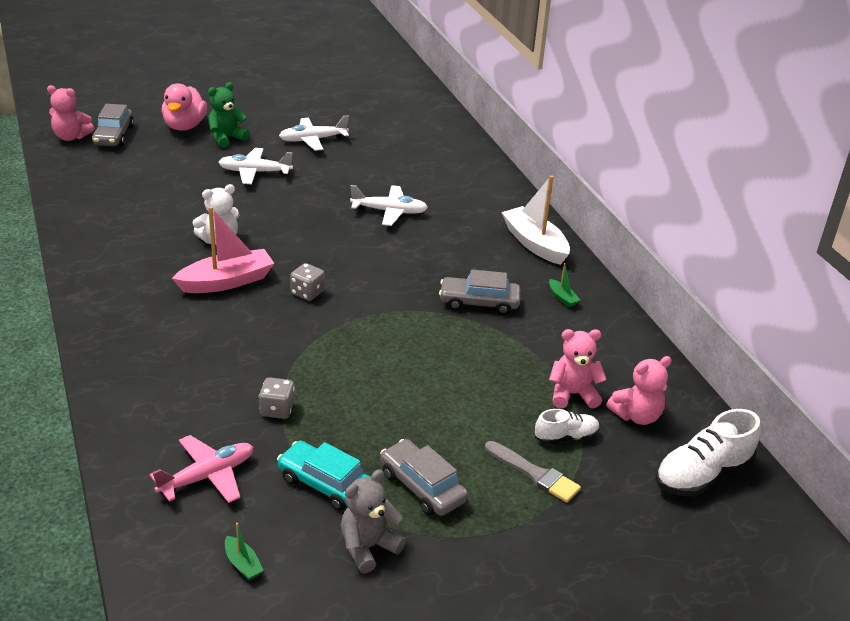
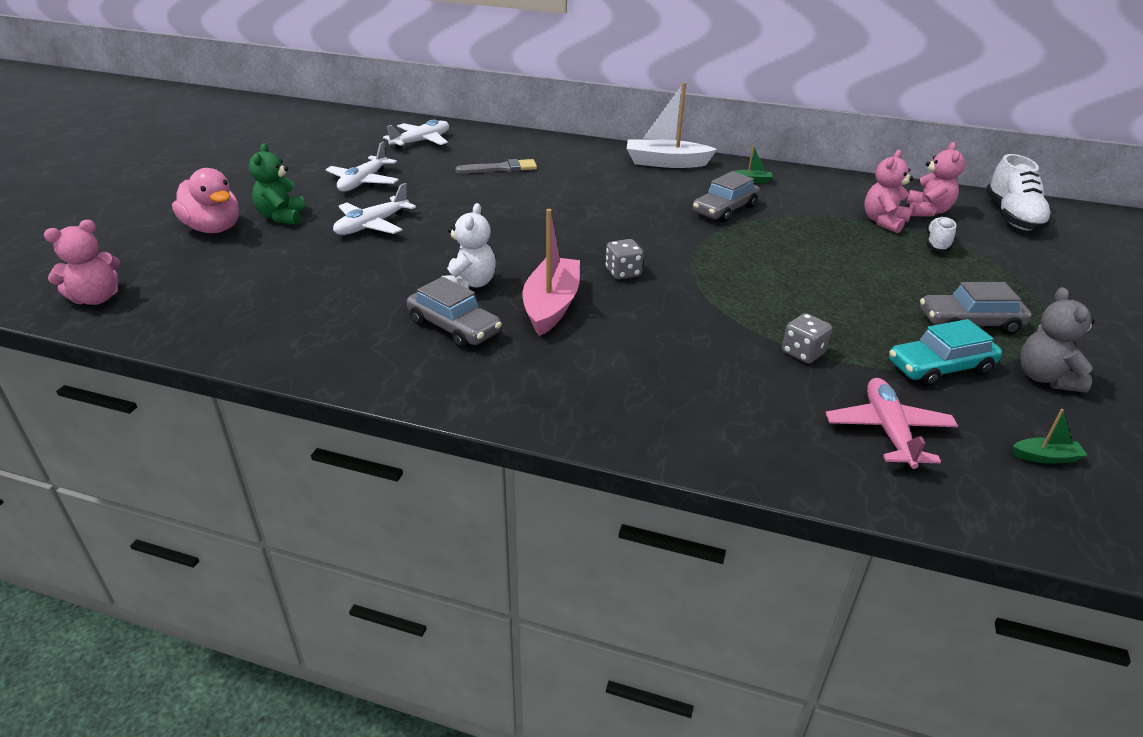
camera: 50 degrees left, 0 degrees up
(114, 135) = (150, 272): grey car -> grey car (454, 327)
(389, 212) = (539, 194): white plane -> white plane (421, 141)
(535, 474) = (978, 271): grey brush -> grey brush (501, 168)

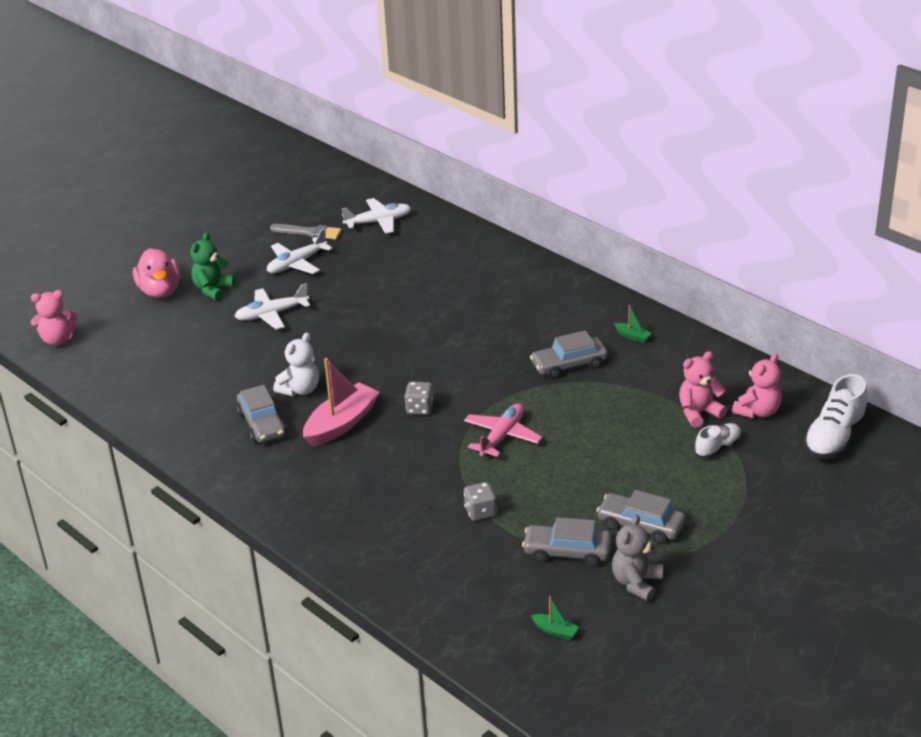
camera: 30 degrees right, 0 degrees up
(501, 168) = (420, 271): grey brush -> grey brush (309, 232)
(666, 163) = (574, 296): white boat -> none
(888, 431) = (472, 582): pink plane -> pink plane (502, 436)
(940, 367) = (567, 552): turquoise car -> grey car

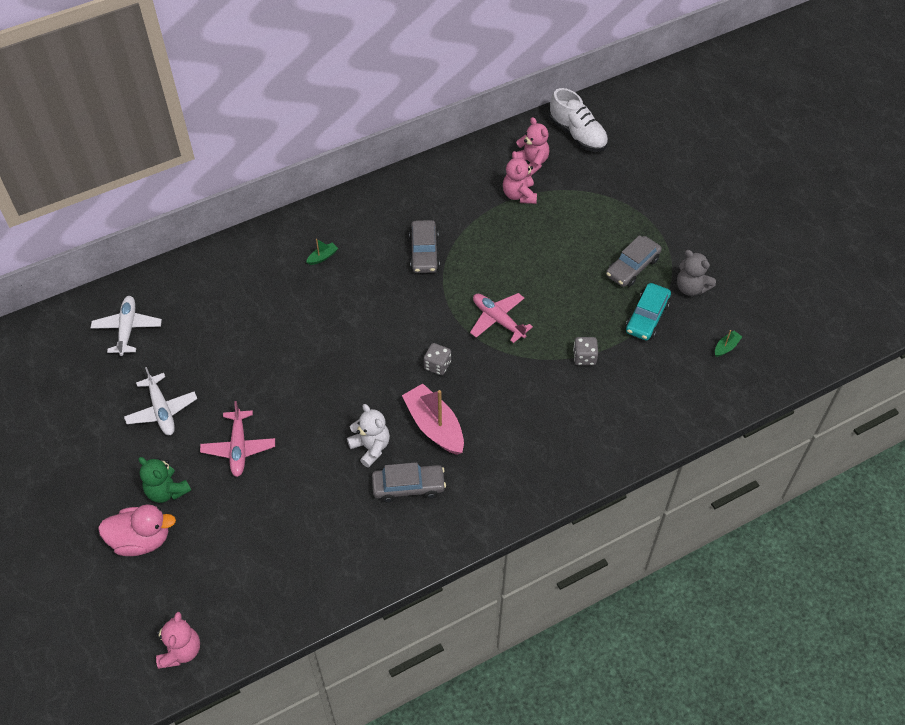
camera: 75 degrees left, 20 degrees up
(271, 314) = (238, 448): white plane -> pink plane
(309, 232) = (111, 389): grey brush -> none
(567, 552) = (647, 317): grey car -> turquoise car
(632, 336) = (405, 202): green boat -> green boat (322, 257)
(717, 448) = (563, 198): white shoe -> none

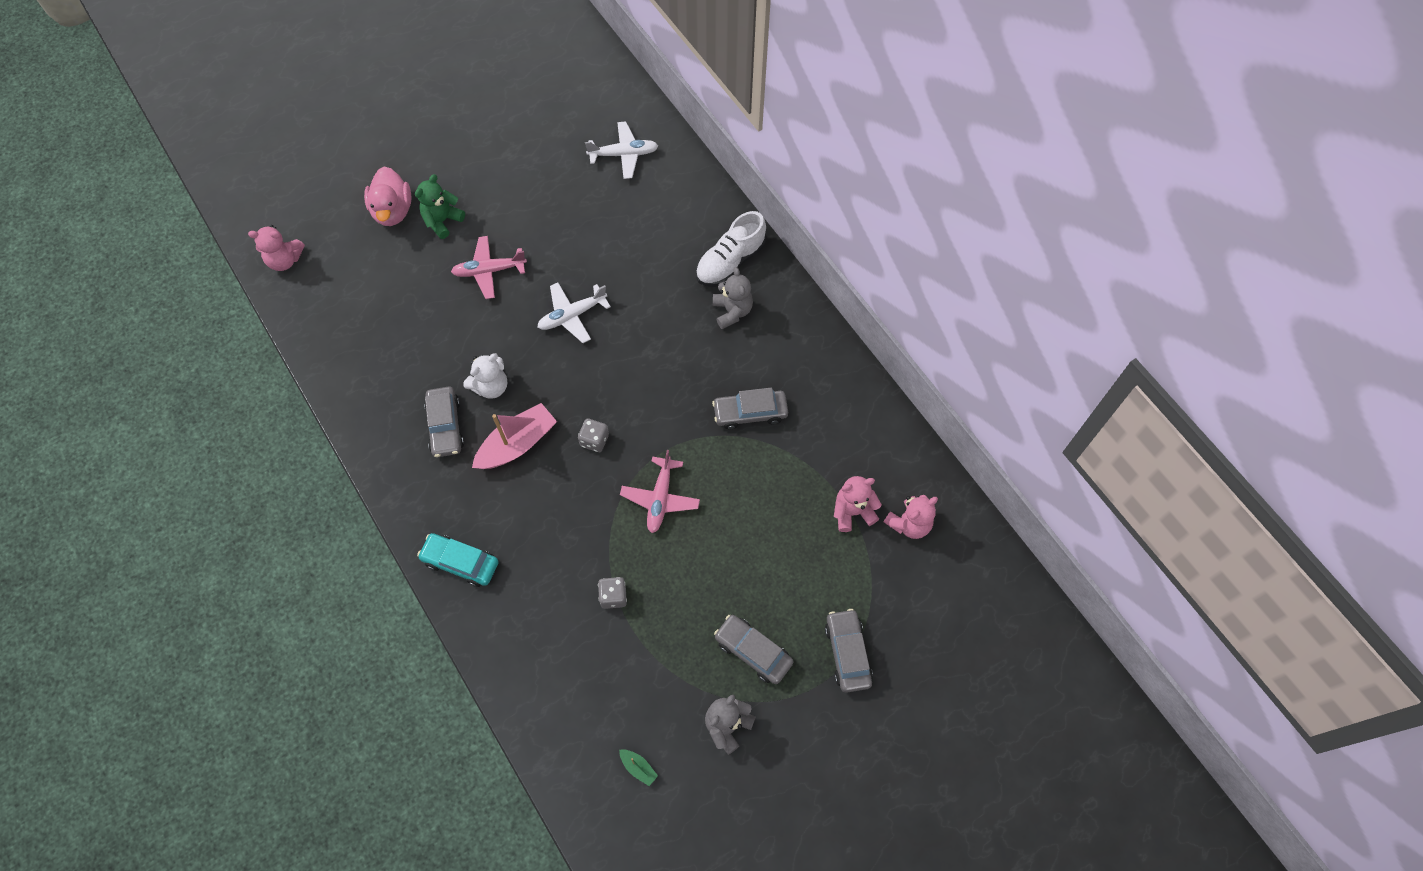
camera: 85 degrees right, 10 degrees up
(162, 410) = (530, 200): white plane -> white plane (572, 315)
(322, 257) = (732, 311): green boat -> grey teddy bear
(498, 320) = (660, 498): pink plane -> pink plane turned 150 degrees clockwise
(577, 134) = (970, 579): white shoe -> white shoe (730, 261)
(634, 210) = (847, 653): none -> grey car
(647, 317) = (677, 669): turquoise car -> turquoise car (460, 562)

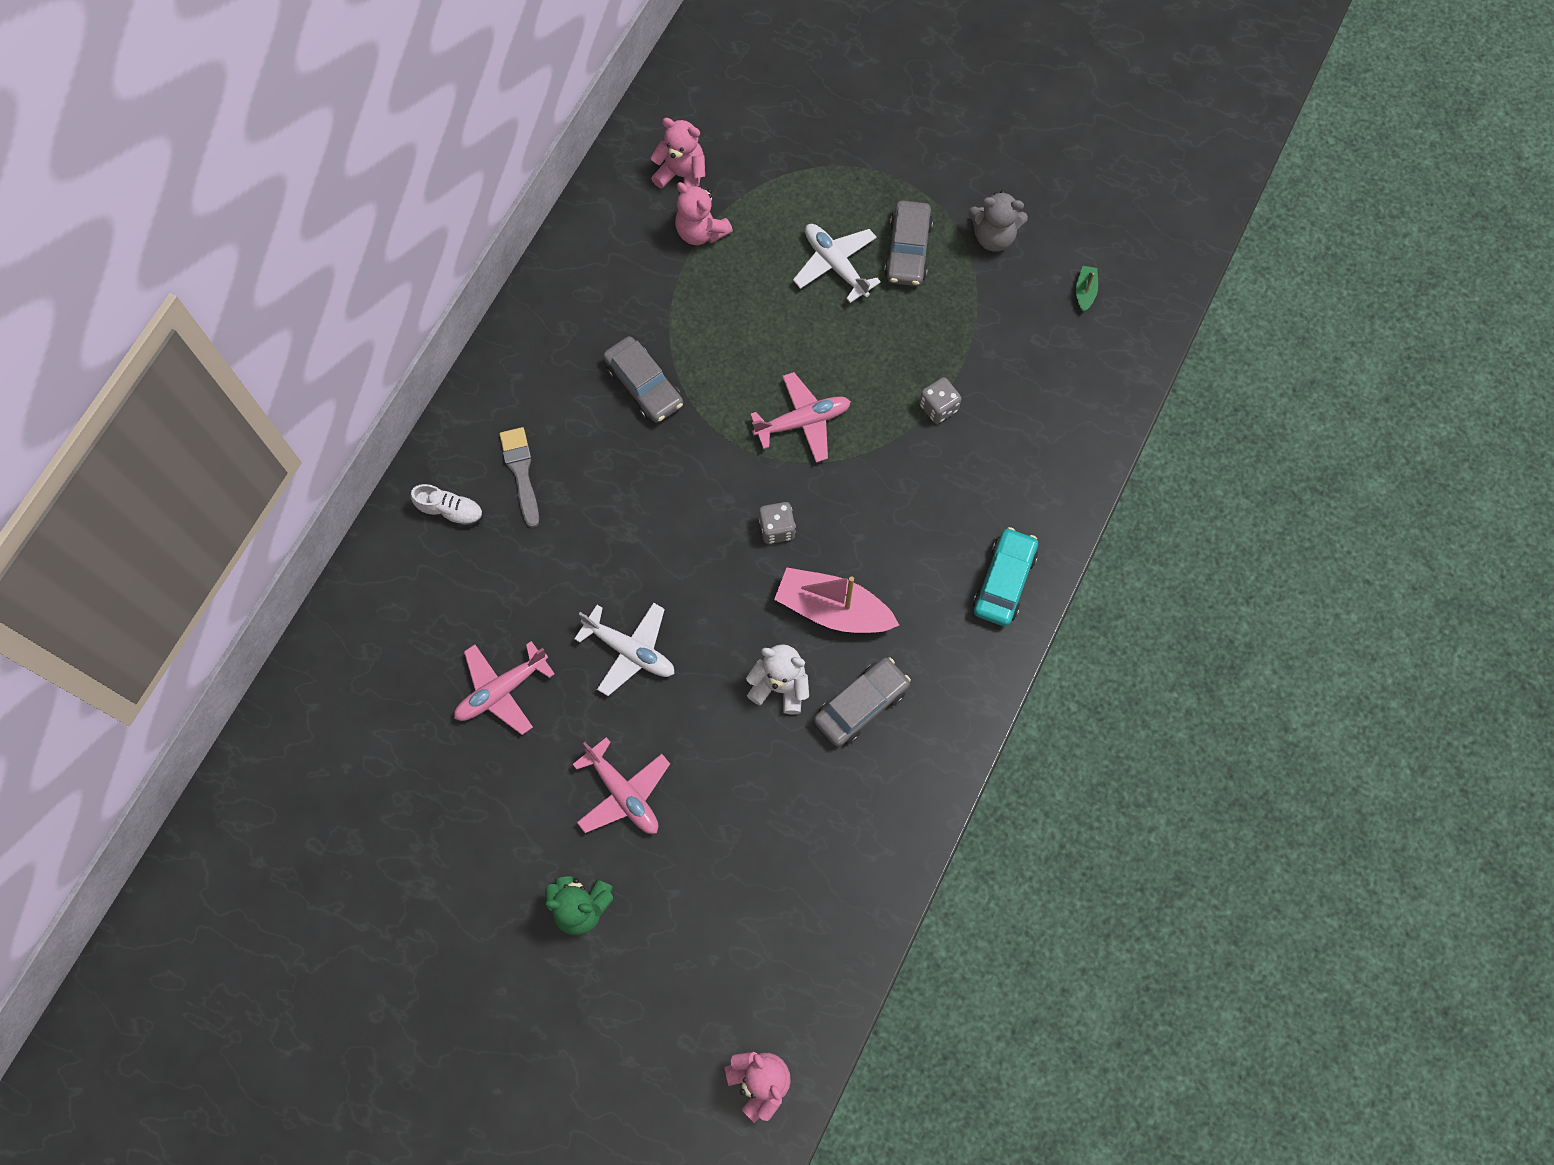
camera: 120 degrees left, 5 degrees up
(393, 210) = (602, 987): pink duck -> none
(460, 562) = (1004, 581): turquoise car -> turquoise car turned 150 degrees counterclockwise
(595, 238) = (501, 690): none -> pink plane
(624, 154) = (349, 733): white plane -> white plane (835, 265)
(730, 261) = (450, 511): white shoe -> white shoe, size x0.58
(732, 311) = (521, 472): grey teddy bear -> grey brush
(847, 653) = (854, 169): grey car -> none

